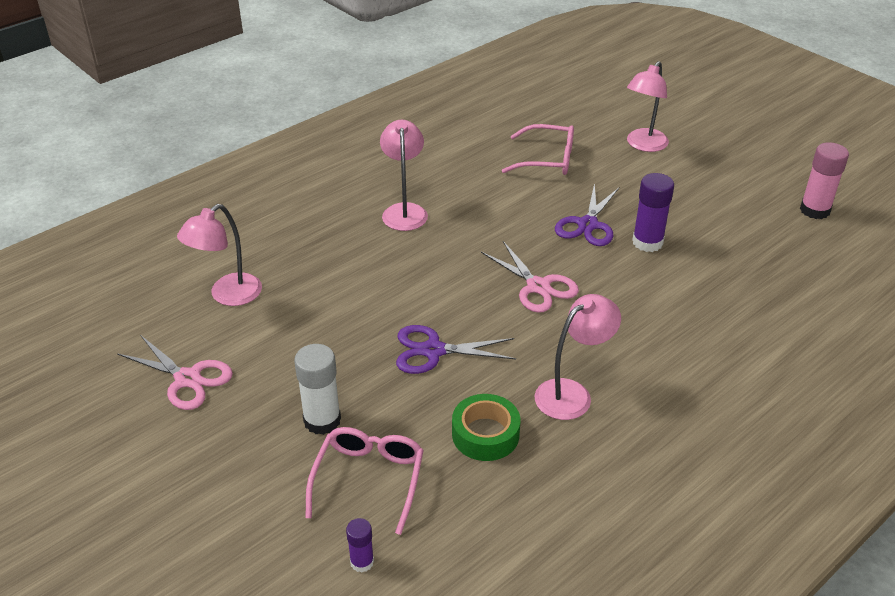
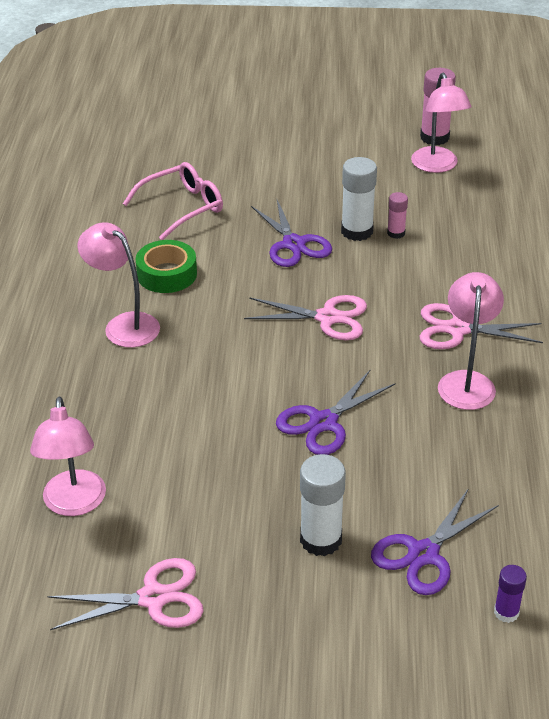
camera: 45 degrees left, 0 degrees up
(368, 480) = (423, 554): pink glasses -> purple scissors
(485, 434) = (453, 455): green tape -> green tape (167, 274)
(620, 354) = (457, 329): none -> pink scissors
(643, 145) = (243, 152): pink lamp -> pink lamp (437, 166)
(647, 242) = (357, 231): purple glue stick -> white glue stick
(676, 260) = (396, 233): none -> pink glue stick

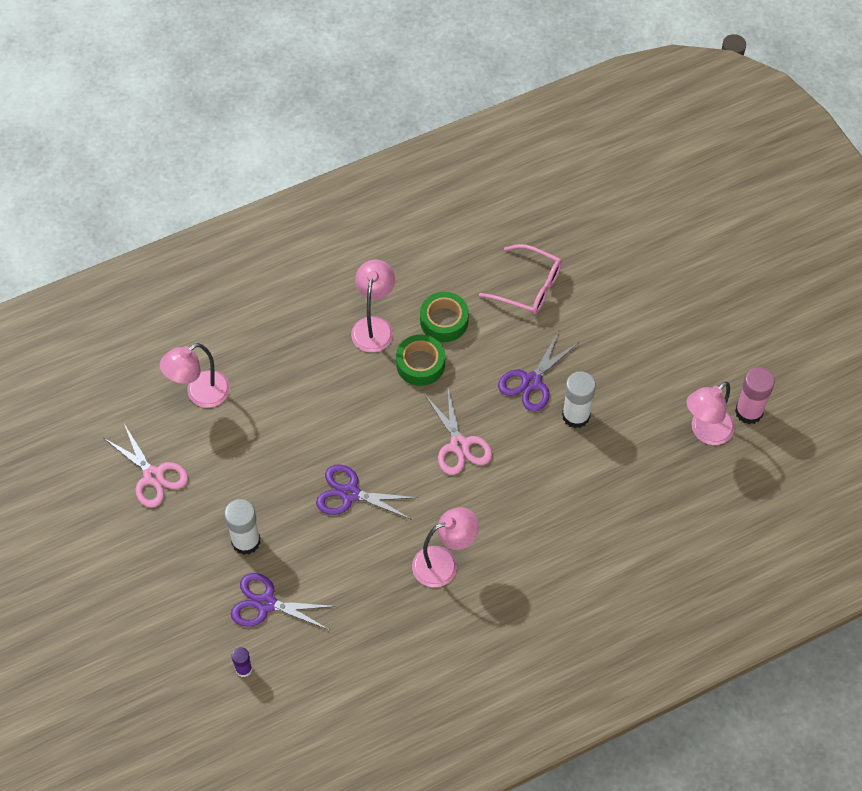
camera: 60 degrees right, 20 degrees up
(203, 309) = (420, 364): none -> green tape
(396, 233) = (591, 443): pink glue stick -> none
(457, 329) = (498, 534): pink scissors -> none

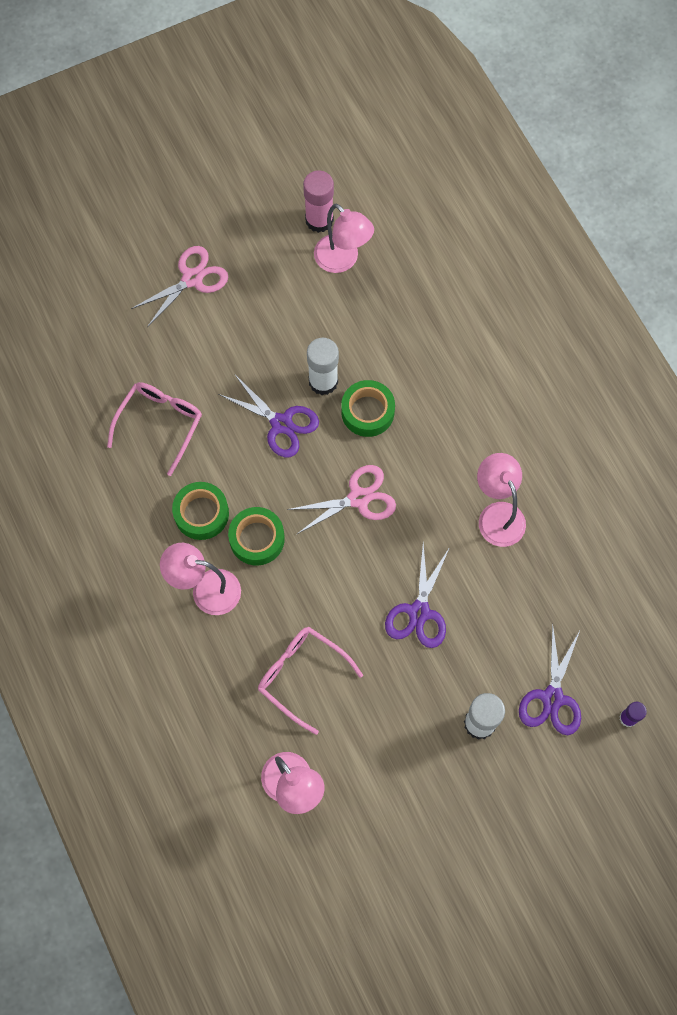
camera: 90 degrees left, 10 degrees up
(153, 476) = (400, 835): pink scissors -> pink scissors (192, 279)
(295, 400) = (302, 676): none -> pink glasses
(546, 453) = (367, 412): none -> green tape

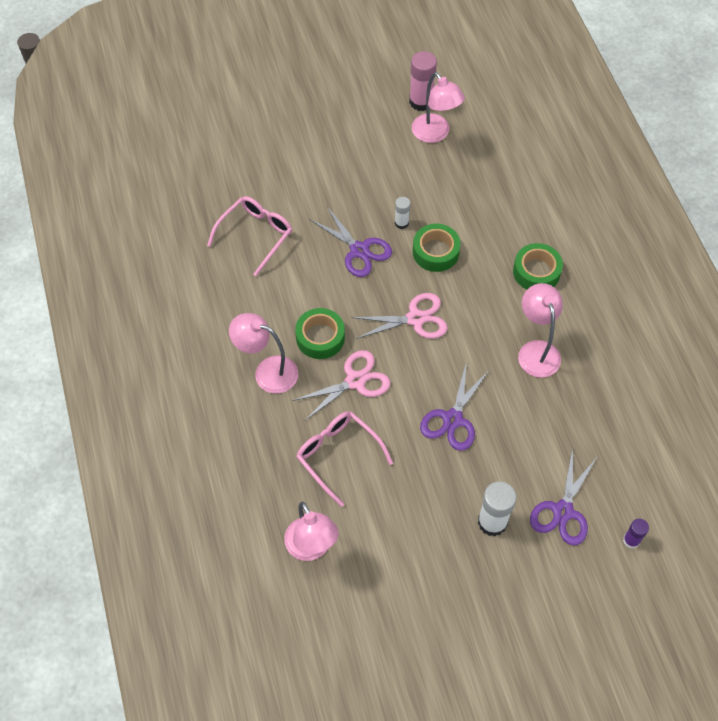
camera: 10 degrees right, 10 degrees down
(192, 279) = (305, 130): pink scissors -> pink scissors (355, 381)
(201, 513) = (276, 310): green tape -> green tape (536, 272)
(323, 381) = (401, 223): white glue stick -> white glue stick, size x0.56

